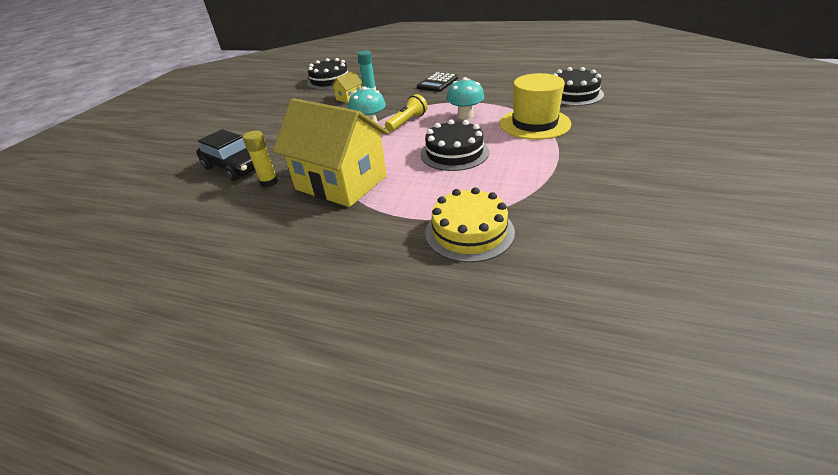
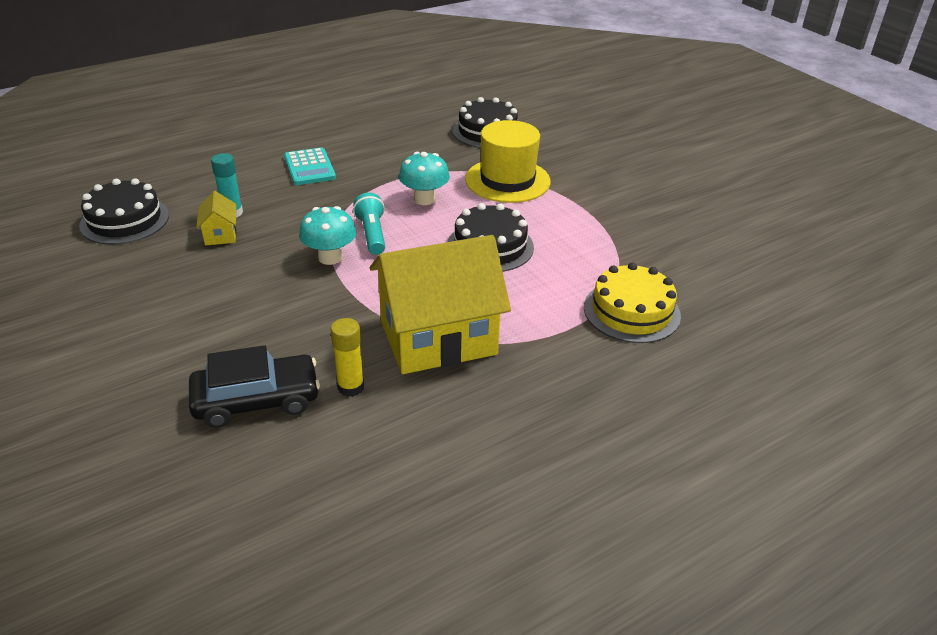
camera: 55 degrees left, 0 degrees up
(407, 122) = (372, 234): yellow flashlight -> turquoise flashlight
(437, 83) = (309, 167): black calculator -> turquoise calculator

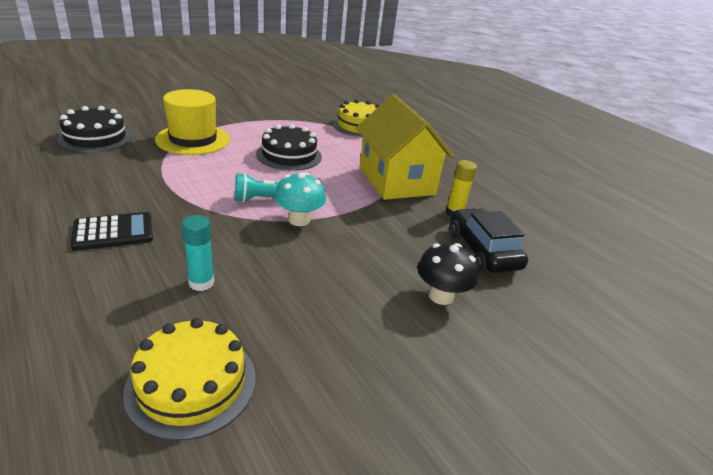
camera: 95 degrees left, 5 degrees down
(125, 220) = (191, 383): black cake -> yellow cake
(179, 349) = (441, 296): none -> black mushroom
(220, 234) = (248, 288): yellow house -> none
(309, 167) = (113, 232): turquoise calculator -> black calculator
(424, 199) = (211, 174): turquoise mushroom -> none

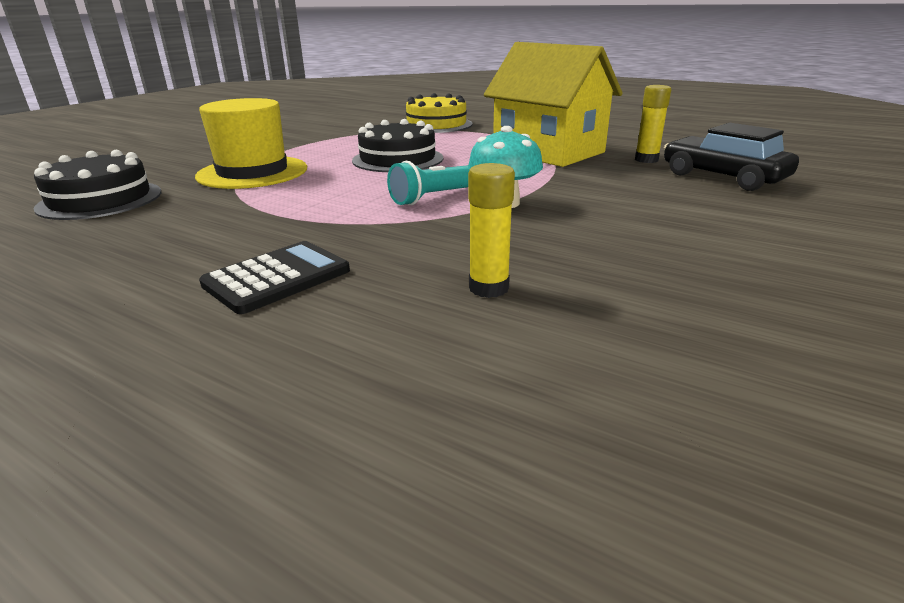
camera: 20 degrees left, 5 degrees down
(191, 383) = (662, 390): yellow cake -> none
(201, 283) = (488, 288): turquoise glue stick -> yellow glue stick
(441, 296) = (757, 218): black mushroom -> none

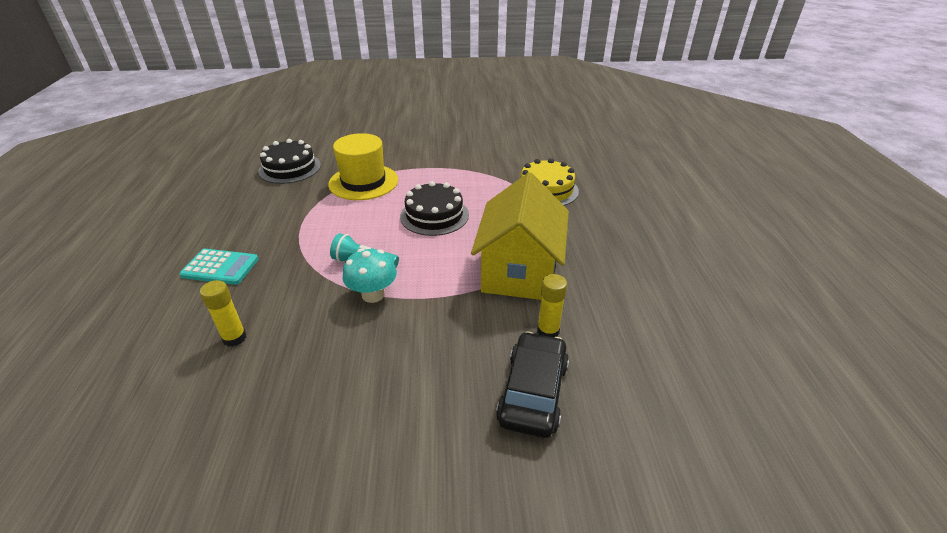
camera: 55 degrees right, 10 degrees up
(277, 278) = (220, 267): black calculator -> turquoise calculator

